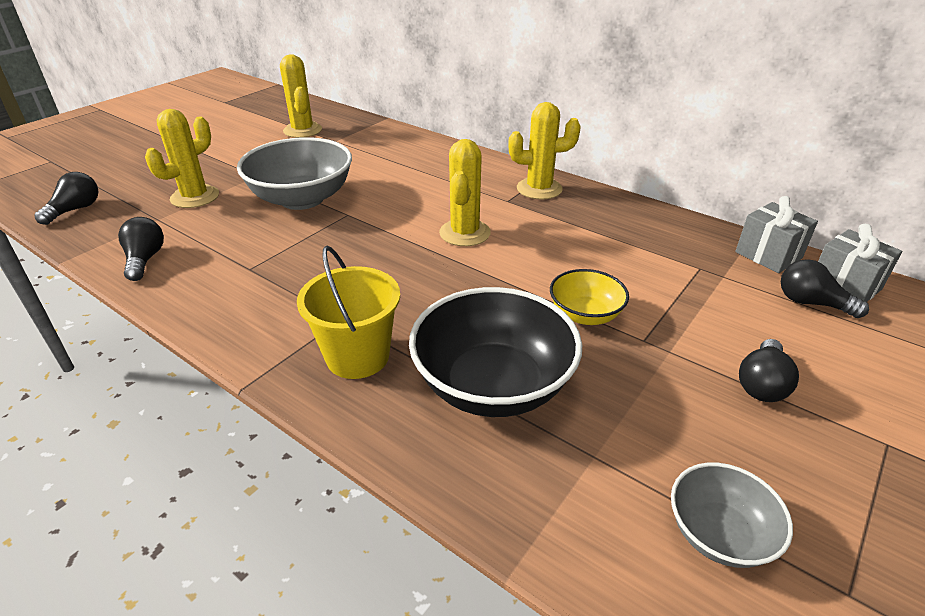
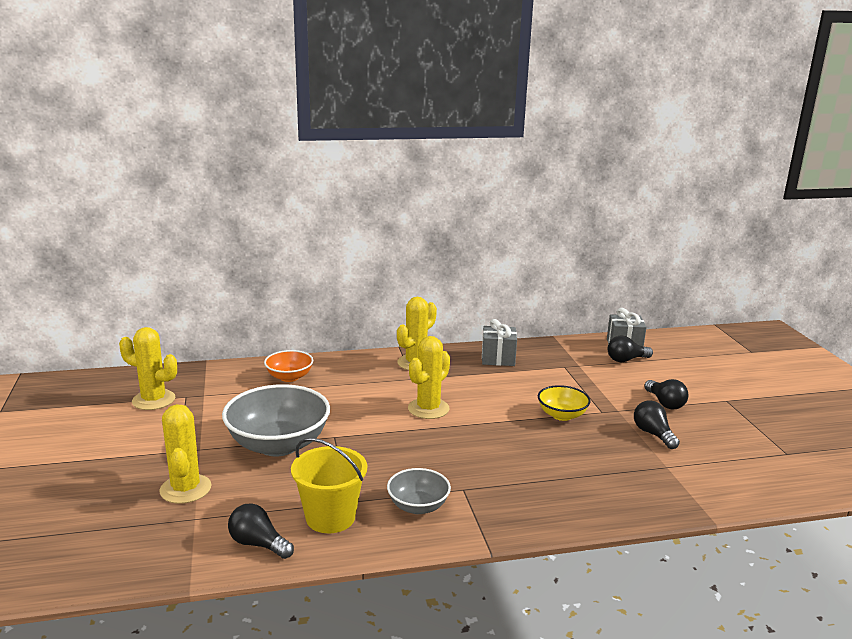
camera: 50 degrees left, 15 degrees down
(75, 210) = (92, 558): black light bulb -> black light bulb (653, 434)
(357, 356) = (510, 498): yellow bucket -> yellow bucket (330, 517)
(414, 154) = (289, 377): none -> orange bowl
(465, 233) = (428, 409): yellow cactus -> yellow cactus turned 75 degrees clockwise
(493, 385) = (587, 468): black bowl -> none
(719, 534) = (737, 462): grey bowl -> grey bowl (418, 506)
(768, 255) = (577, 346): grey gift -> grey gift (498, 358)

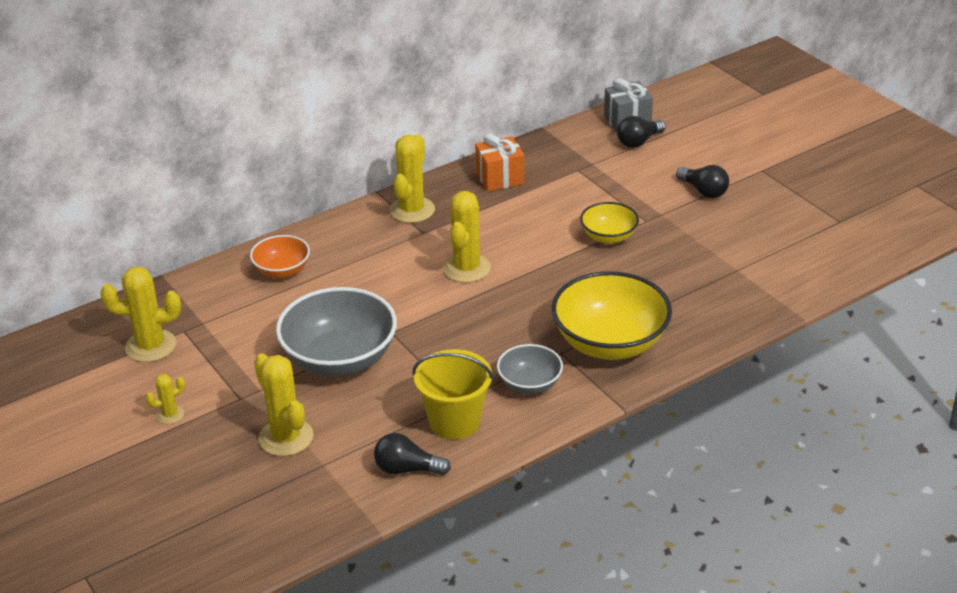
camera: 20 degrees left, 15 degrees up
(119, 448) = (170, 415): none -> yellow cactus
(498, 358) = (500, 178): grey gift -> orange gift
(513, 493) = (610, 343): none -> yellow bowl
(653, 434) = (708, 234): black light bulb -> none

